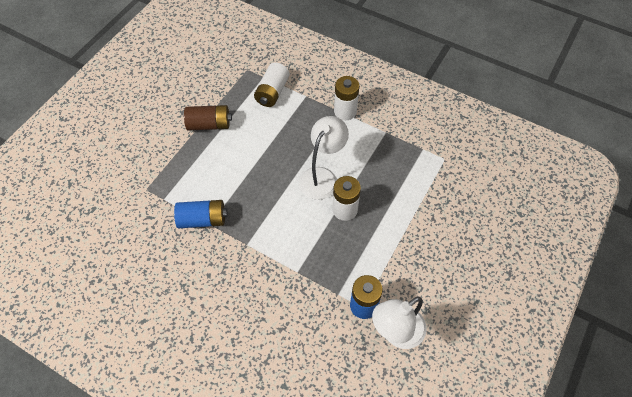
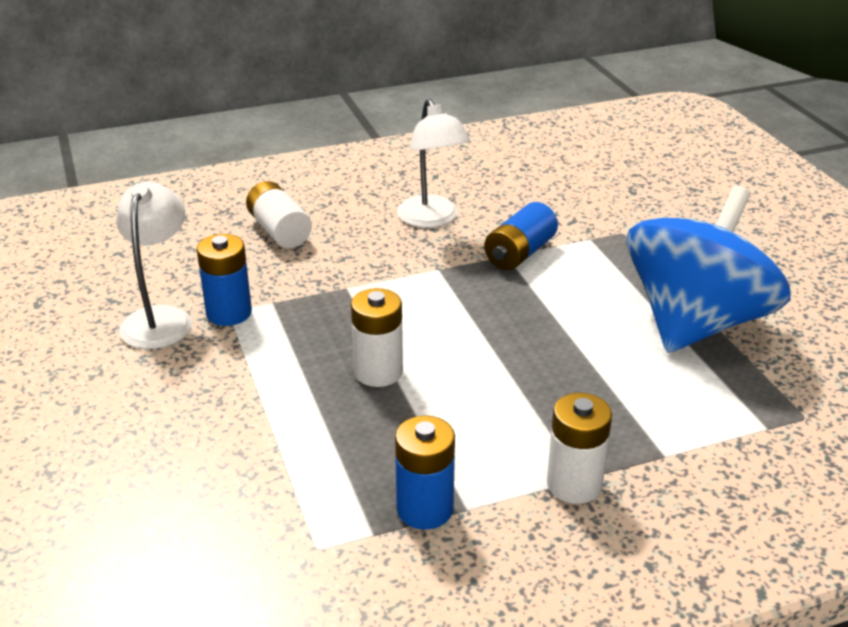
camera: 130 degrees right, 25 degrees down
(209, 125) = (696, 323): brown battery -> blue spinning top
(272, 92) = (713, 419): white battery -> white battery (279, 231)
(322, 176) = (463, 381): white lamp -> white lamp (432, 219)
(398, 143) = (425, 509): none -> blue battery

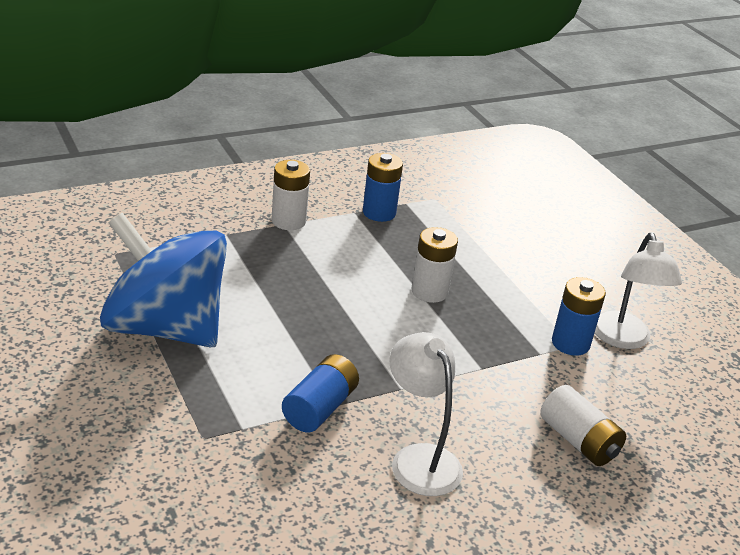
camera: 170 degrees right, 0 degrees up
(696, 323) = (165, 327): blue spinning top -> blue spinning top turned 90 degrees clockwise

